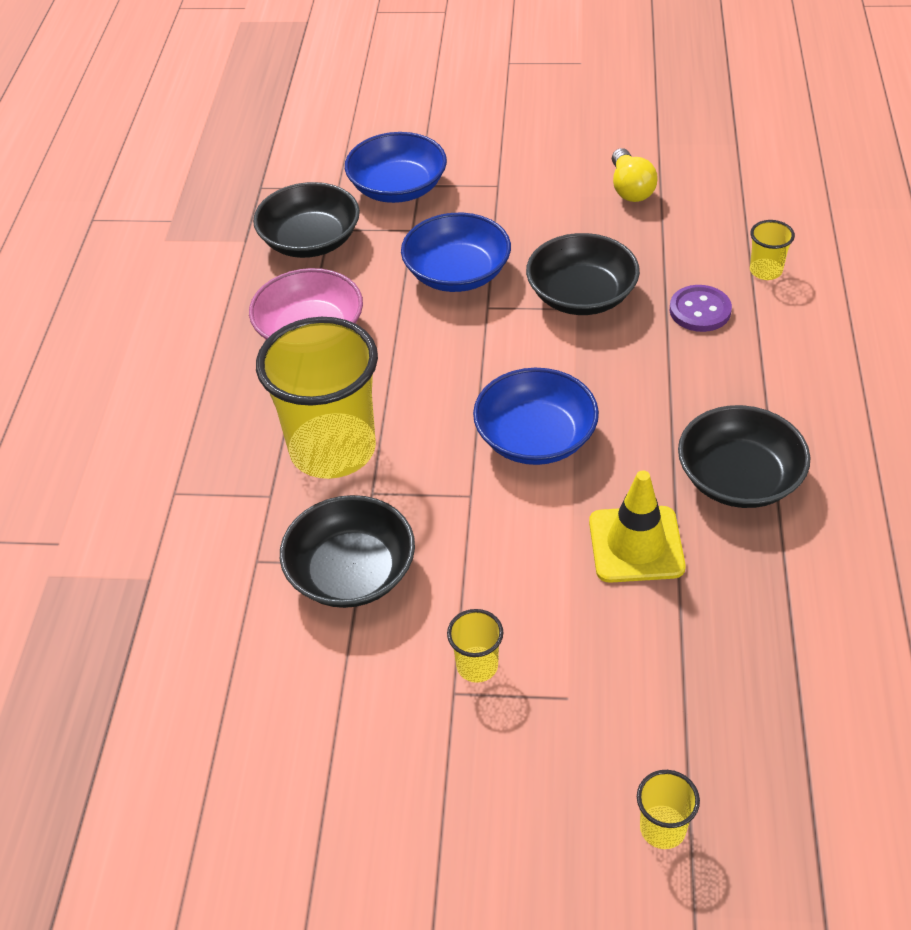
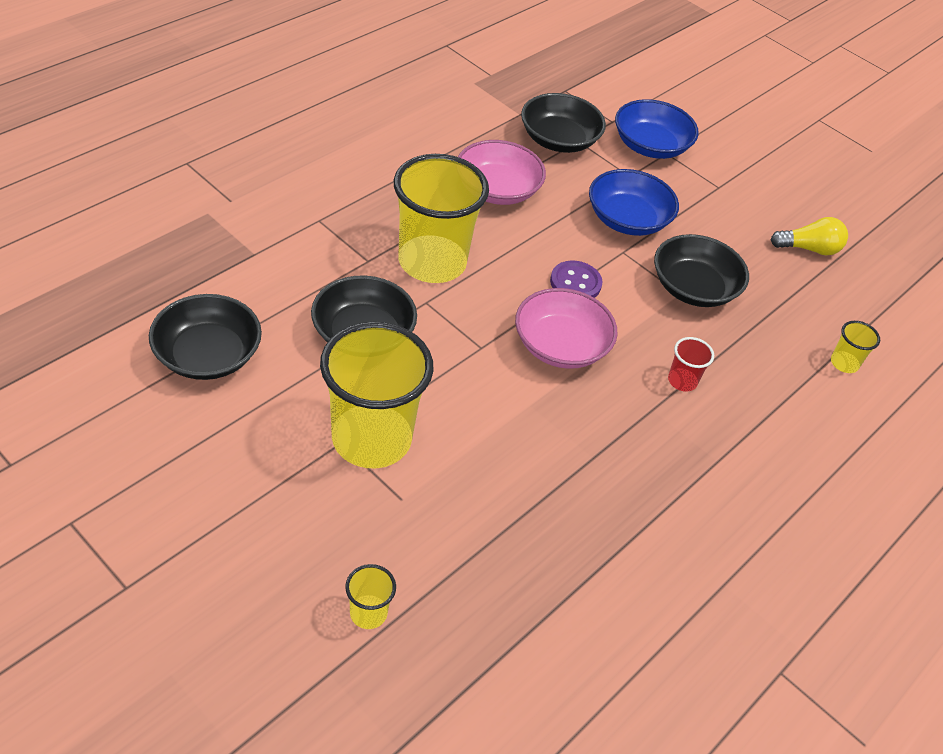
camera: 30 degrees right, 0 degrees up
(477, 666) = (371, 439): yellow cup -> yellow cup, size x2.41
(535, 437) = (560, 346): blue bowl -> pink bowl
(630, 188) = (809, 249): yellow light bulb -> yellow light bulb turned 120 degrees counterclockwise
(636, 544) = (548, 452): yellow traffic cone -> none
(666, 388) = (682, 381): none -> red cup
(700, 310) = (764, 353): purple button -> purple button (575, 283)
(739, 478) = (664, 468): black bowl -> black bowl (208, 355)

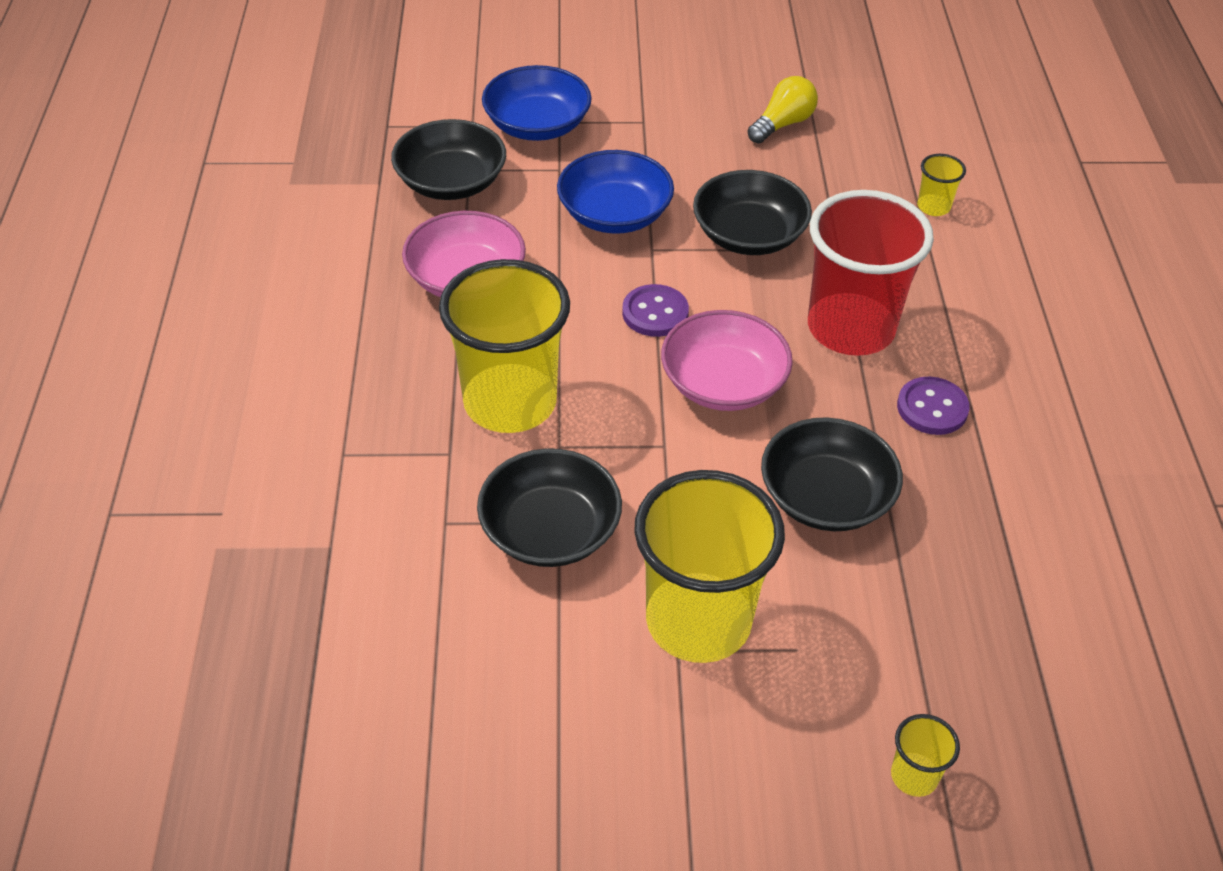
camera: 40 degrees left, 0 degrees up
(208, 355) = (439, 692): black bowl -> black bowl (826, 497)
(668, 460) = (932, 408): none -> purple button
(682, 381) = (850, 328): red cup -> red cup, size x2.41

